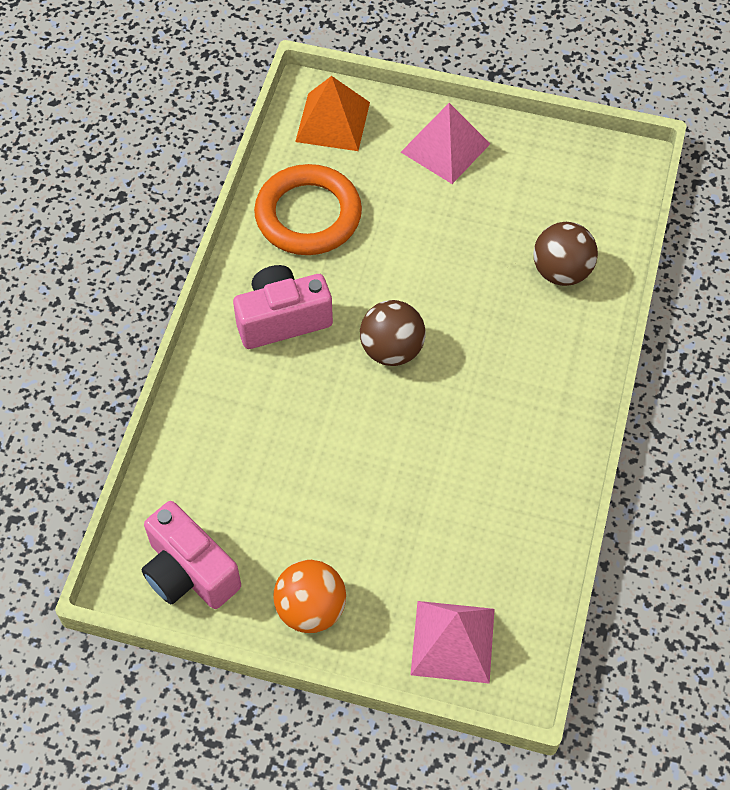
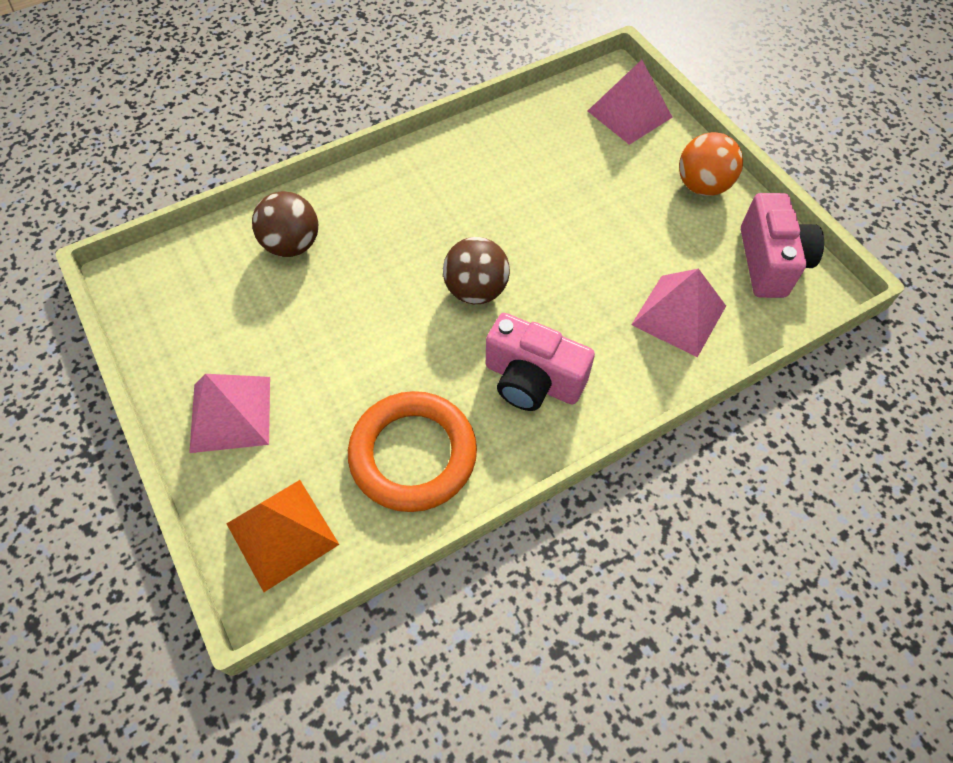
camera: 135 degrees left, 0 degrees up
(224, 457) = (679, 315): none -> pink pyramid

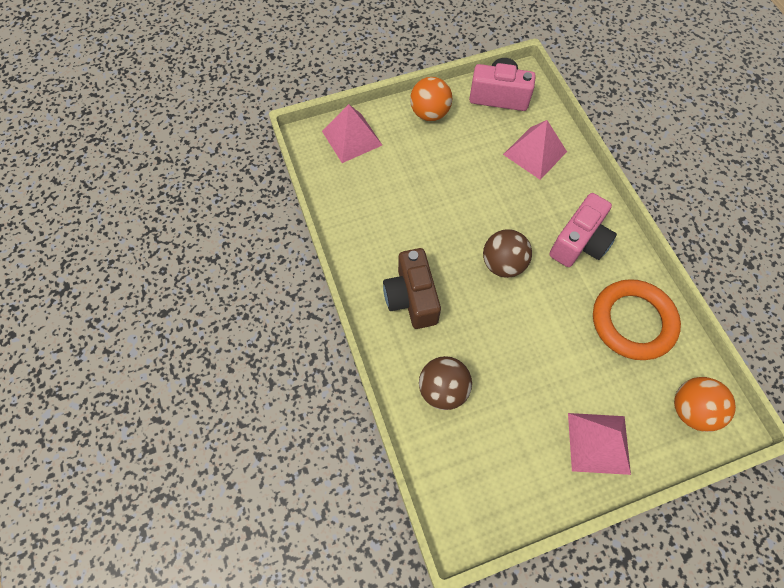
camera: 80 degrees left, 5 degrees up
(282, 534) = (691, 410): orange pyramid -> orange ball
(408, 202) = (411, 298): none -> brown camera

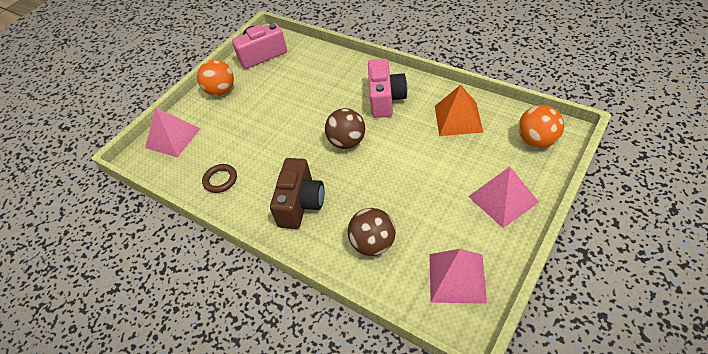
camera: 30 degrees left, 15 degrees down
(361, 217) = (220, 180): none -> brown ring
(411, 298) = (301, 204): brown camera -> brown camera turned 120 degrees counterclockwise
(535, 153) = (313, 70): pink pyramid -> pink pyramid (457, 277)
(633, 322) = (458, 118): orange ring -> orange pyramid

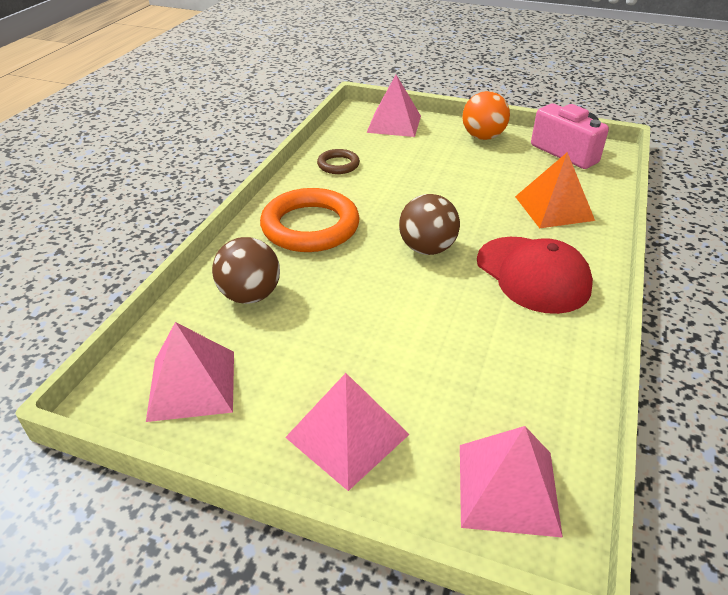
camera: 70 degrees right, 10 degrees down
(301, 204) = (310, 226): brown camera -> orange ring
(385, 99) = (533, 274): pink camera -> red cap
(458, 118) = (523, 364): orange pyramid -> orange pyramid (554, 208)
(537, 140) = (507, 488): orange ball -> pink pyramid

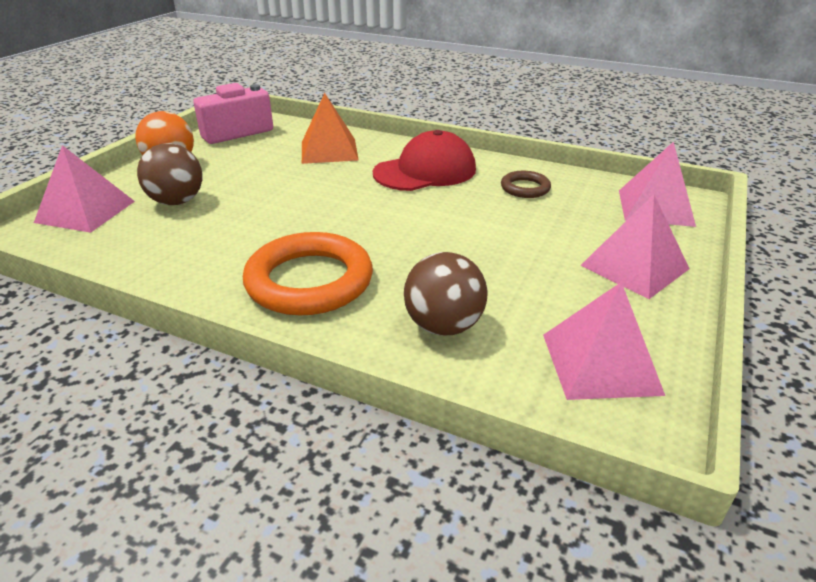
camera: 85 degrees left, 5 degrees down
(338, 165) = (166, 256): brown ring -> brown ring (525, 188)
(427, 248) = (376, 212): brown ball -> brown ball (177, 201)

